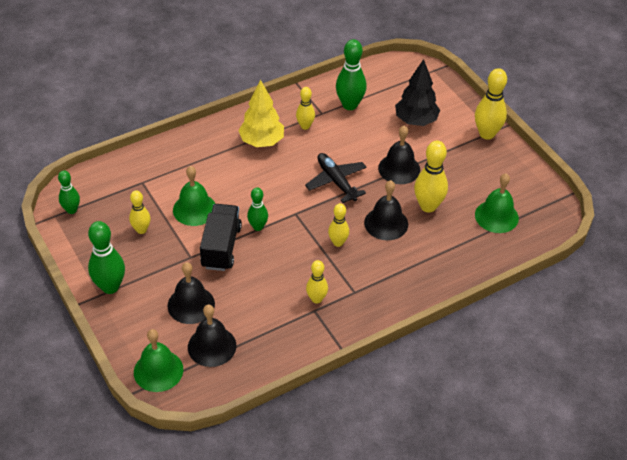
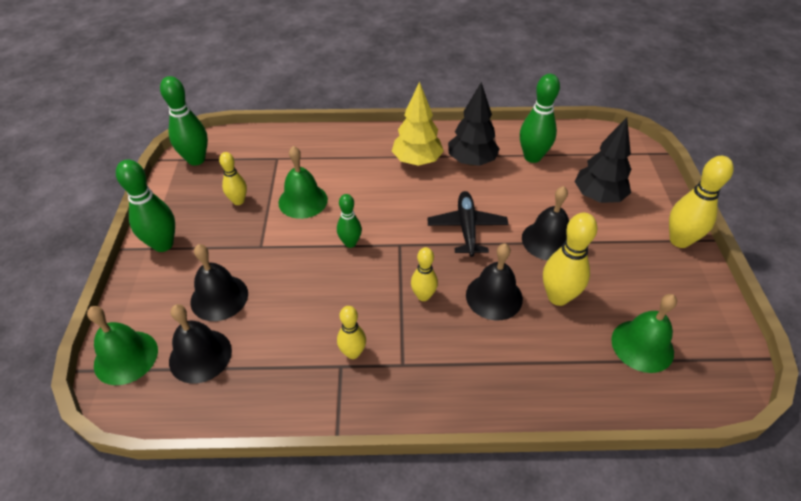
camera: 30 degrees right, 0 degrees up
(71, 210) = (196, 160): green bowling pin -> green bowling pin, size x1.63
(221, 247) = (298, 249): black truck -> none
(305, 126) = (471, 161): yellow bowling pin -> black tree

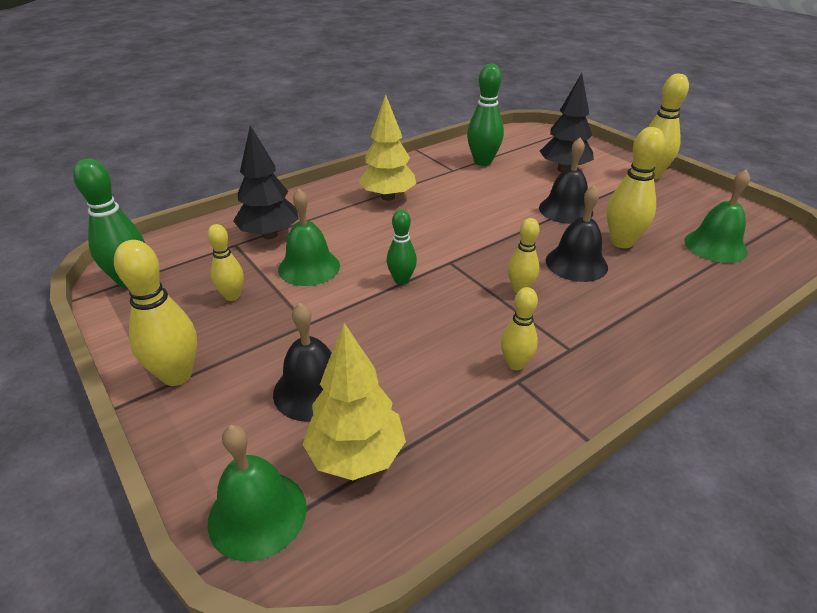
camera: 35 degrees left, 10 degrees down
(163, 244) = (177, 375): green bowling pin -> yellow bowling pin
(200, 355) = (356, 456): black bell -> yellow tree
(467, 228) = (492, 226): black plane -> none
(471, 161) = (437, 181): black tree -> black tree (269, 235)

